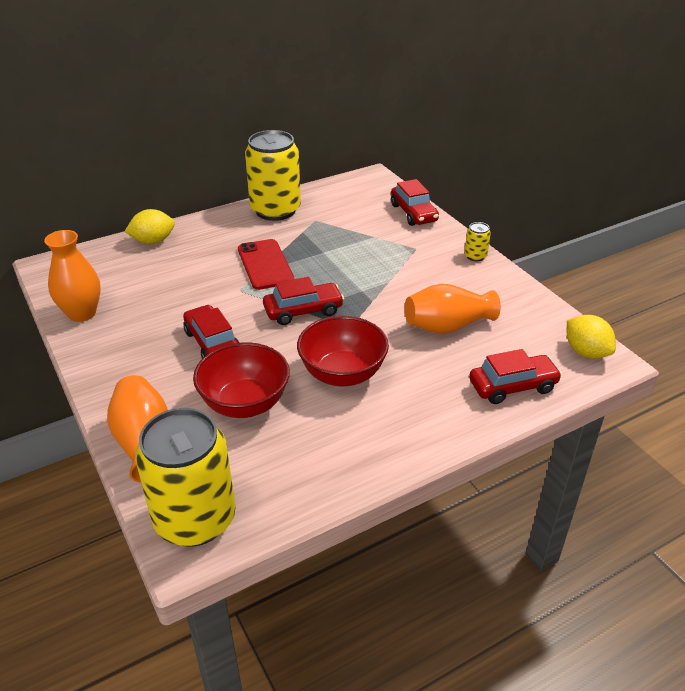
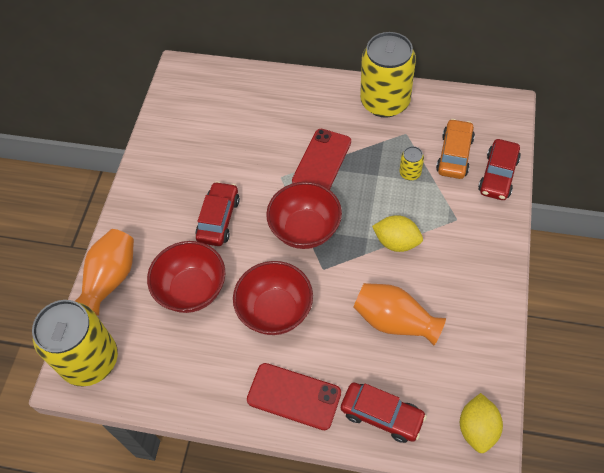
camera: 45 degrees right, 20 degrees up
(82, 313) = (164, 133): orange vase -> none
(153, 241) = (266, 84): yellow lemon -> yellow lemon (396, 242)
(303, 311) = (305, 229): red car -> red bowl
(368, 216) = (454, 155): none -> orange car
(430, 419) = (294, 396): none -> red phone
(475, 256) = (498, 262): yellow can -> yellow can (410, 173)

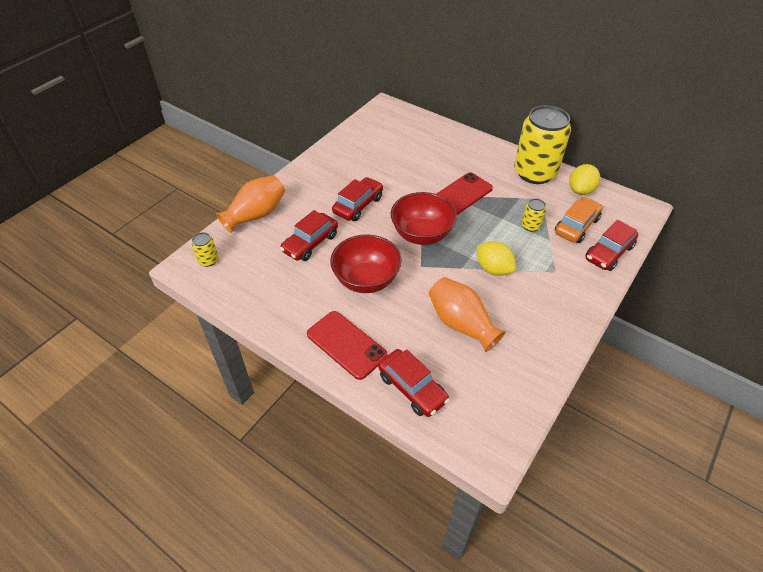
camera: 20 degrees right, 10 degrees down
(90, 360) = (208, 260): yellow can -> yellow can, size x0.41
(192, 290) = (310, 243): red bowl -> red car
(477, 428) = (492, 434): yellow lemon -> yellow lemon (580, 190)

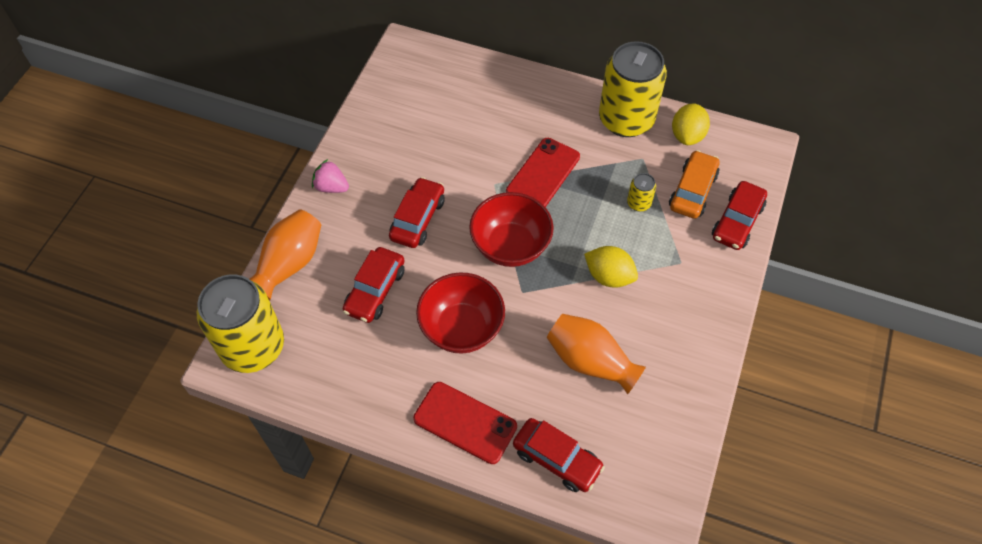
camera: 15 degrees left, 10 degrees up
(208, 260) = (253, 347): yellow can -> yellow can, size x2.42
(304, 175) = (331, 187): none -> pink strawberry

